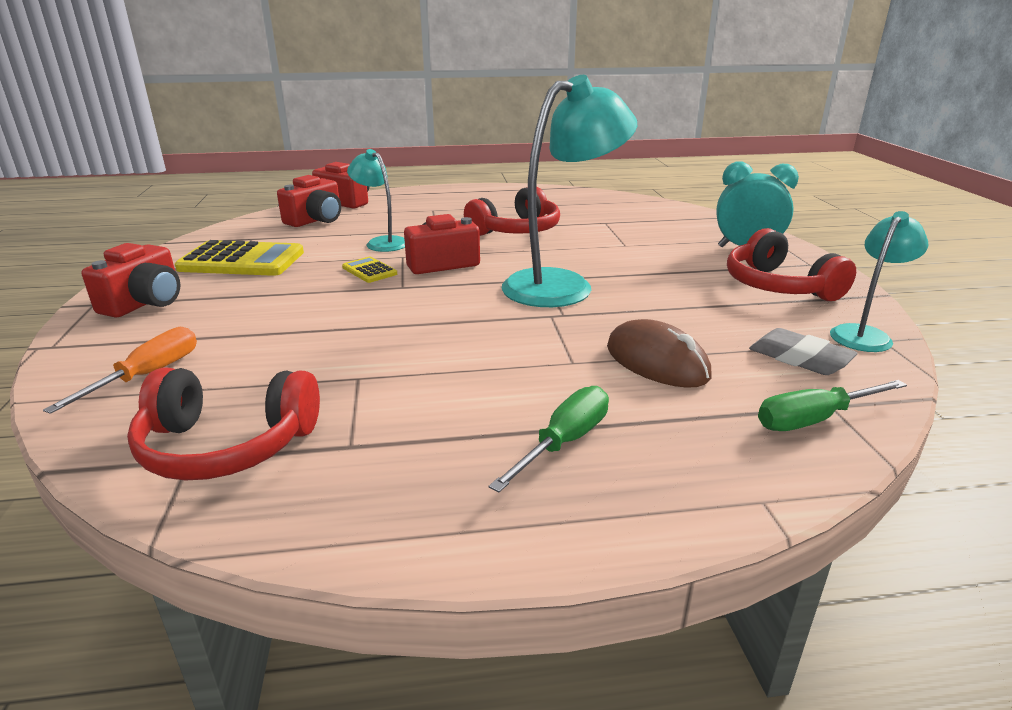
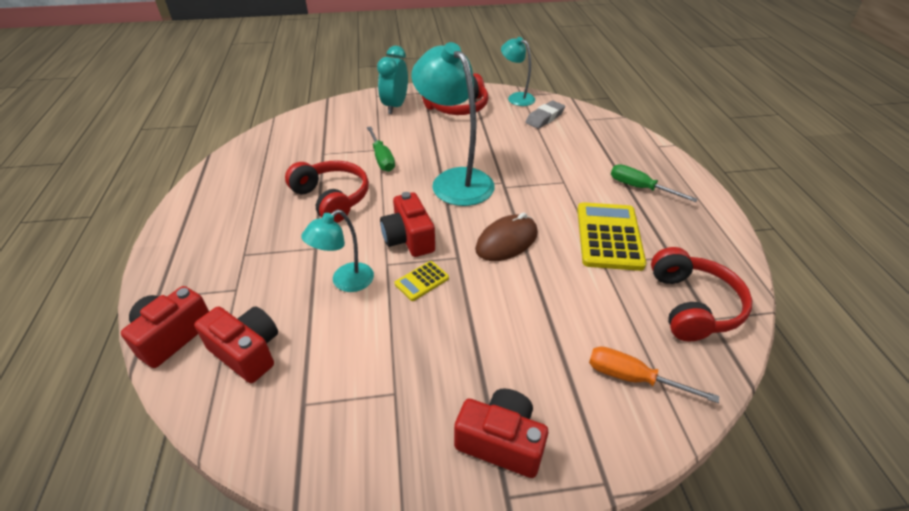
camera: 90 degrees left, 15 degrees up
(242, 261) = (384, 390): yellow calculator -> yellow calculator (609, 236)
(656, 362) = (557, 156): brown mouse -> brown mouse (506, 241)
(814, 419) = (598, 125): green screwdriver -> green screwdriver (382, 158)

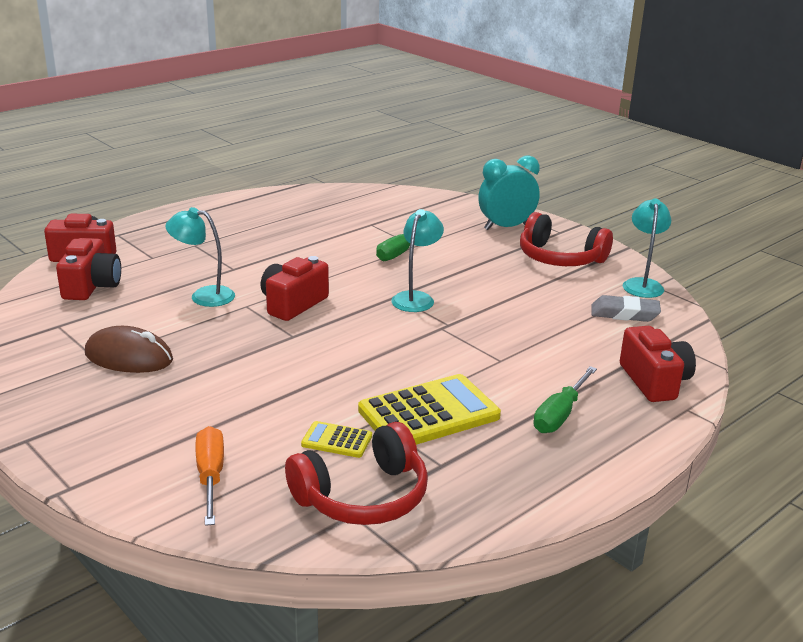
camera: 55 degrees right, 15 degrees down
(332, 198) = (308, 251): red headphones -> none
(422, 281) = (240, 328): yellow calculator -> yellow calculator (337, 440)
(455, 180) = (416, 298): turquoise lamp -> turquoise lamp, size x0.55
(501, 442) = (79, 422): red camera -> red camera (654, 381)
(506, 241) = (346, 354): brown mouse -> brown mouse (129, 357)
(640, 188) = (560, 414): green screwdriver -> green screwdriver turned 150 degrees counterclockwise

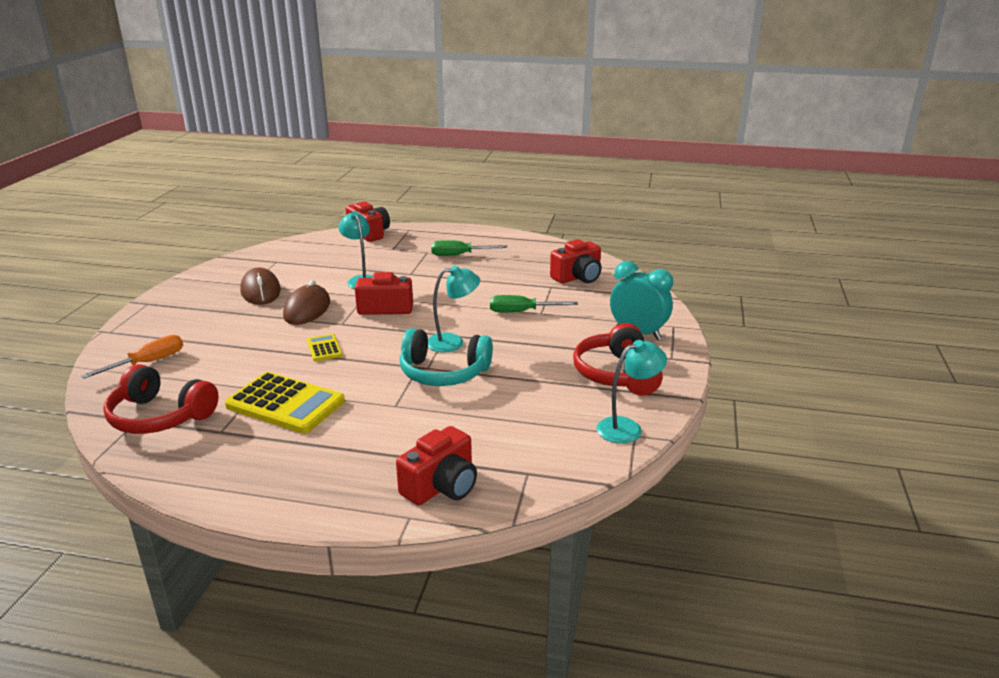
camera: 55 degrees right, 0 degrees up
(91, 286) = (333, 250): red camera -> red camera (578, 277)
(227, 344) = (307, 309): none -> brown mouse
(337, 440) = (220, 385): yellow calculator -> yellow calculator (324, 348)
(468, 321) = (443, 373): none -> turquoise headphones
(560, 414) = (336, 457): green screwdriver -> green screwdriver (459, 255)
(624, 314) = (552, 435): grey eraser -> none

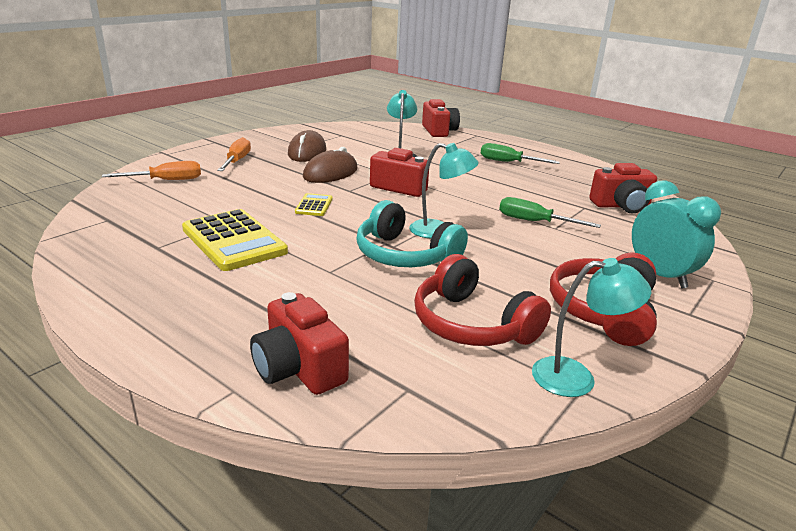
camera: 25 degrees right, 0 degrees up
(160, 417) = (126, 222): red headphones -> red headphones (472, 324)
(198, 320) = (237, 161): none -> orange screwdriver
(441, 486) = (299, 368): red camera -> red camera turned 75 degrees clockwise

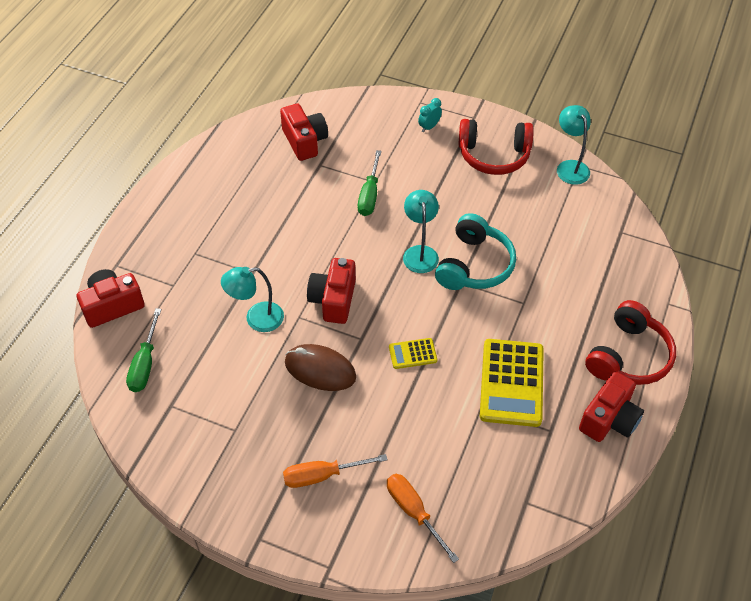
camera: 105 degrees left, 25 degrees up
(234, 241) = (511, 383): yellow calculator -> yellow calculator turned 150 degrees clockwise
(299, 368) = (634, 282): red camera -> red camera (609, 419)
(307, 152) = (258, 417): brown mouse -> none
(472, 324) = (545, 214): red headphones -> red headphones (629, 356)
(508, 162) = (215, 225): green screwdriver -> green screwdriver (145, 364)
(660, 275) = (429, 127): turquoise clock -> turquoise clock, size x0.50

